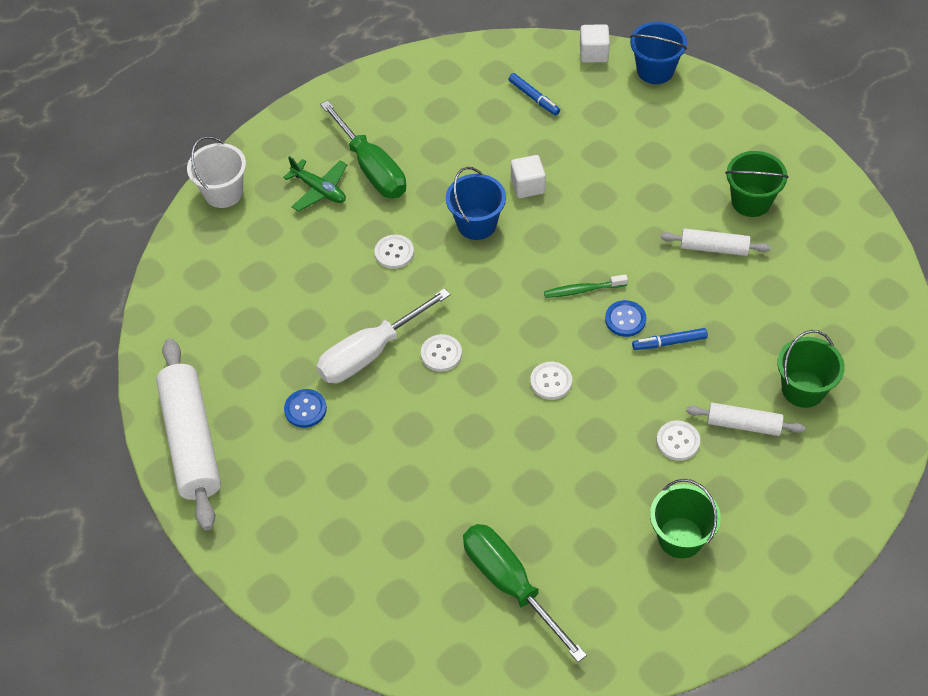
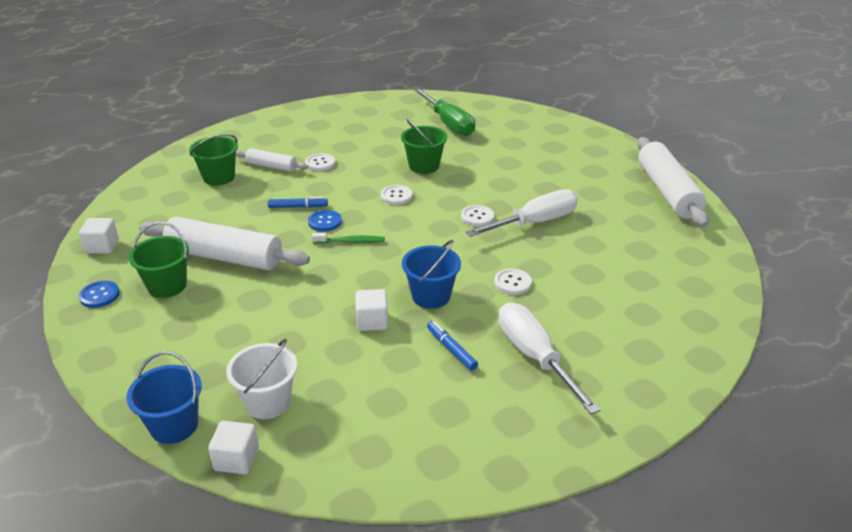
camera: 175 degrees left, 20 degrees down
(223, 192) = (696, 351): white bucket -> white bucket (268, 402)
(305, 409) = (584, 199): blue button -> blue button (99, 295)
(319, 190) = (591, 342): green plane -> none
(371, 168) = (535, 357): green screwdriver -> white screwdriver
(534, 98) = (334, 411): blue marker -> blue marker (451, 349)
(680, 537) = (340, 130): green bucket -> green bucket (424, 166)
(714, 248) = (225, 257): white rolling pin -> white rolling pin, size x1.91
(859, 245) = (102, 246): none -> white cube

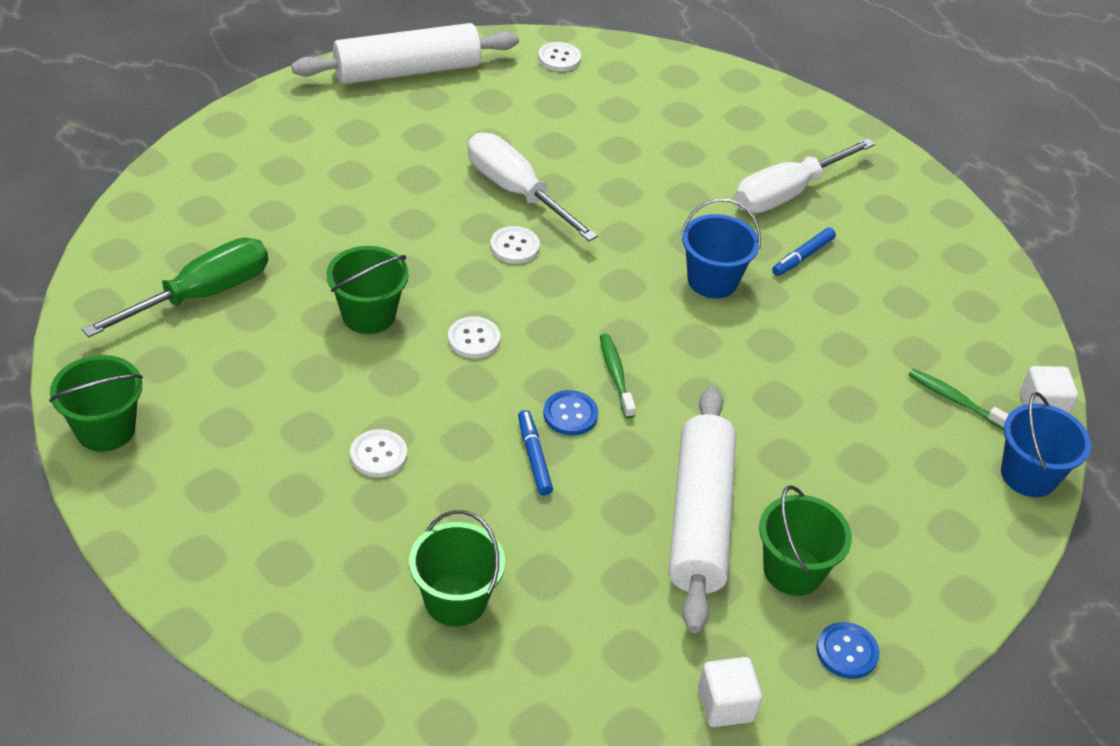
camera: 105 degrees left, 10 degrees up
(268, 402) = (954, 400): white bucket -> green toothbrush
(271, 166) = (400, 526): white rolling pin -> none
(364, 103) = (105, 429): none -> green bucket
(372, 321) = (782, 329): white cube -> none
(512, 283) = (660, 210): white button -> white button (559, 58)

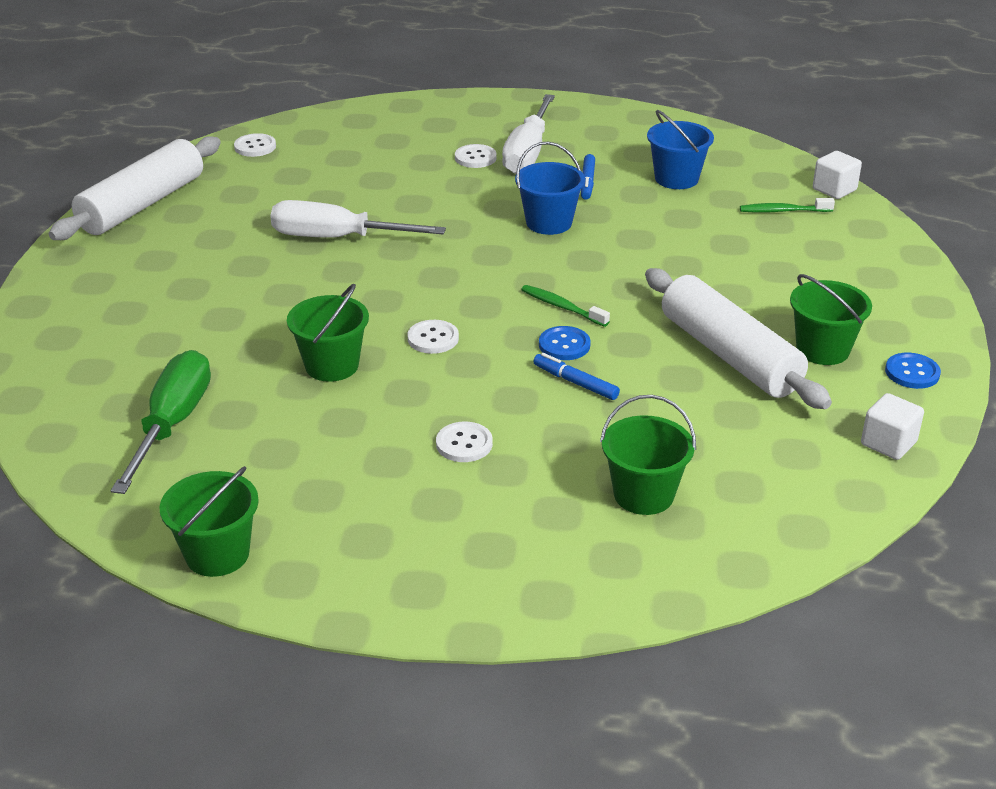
camera: 35 degrees left, 10 degrees down
(514, 246) = (383, 270): white button -> white button (475, 158)
(1028, 475) = (876, 227): blue bucket -> blue bucket (676, 178)

